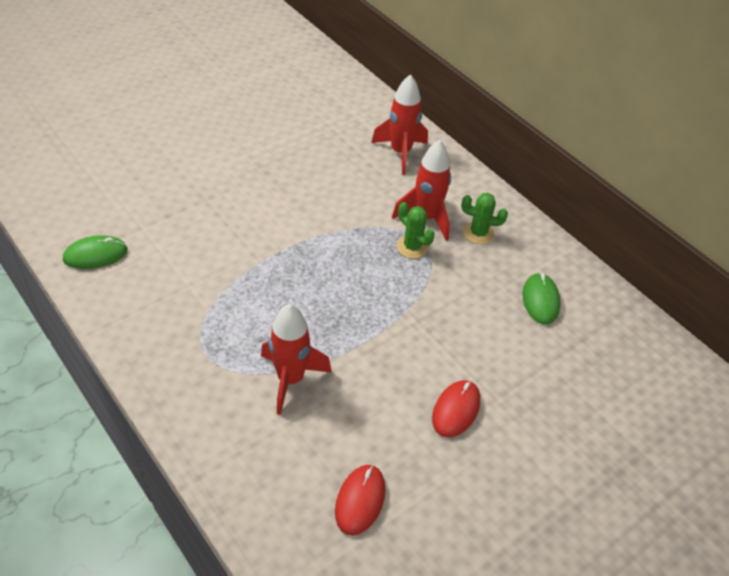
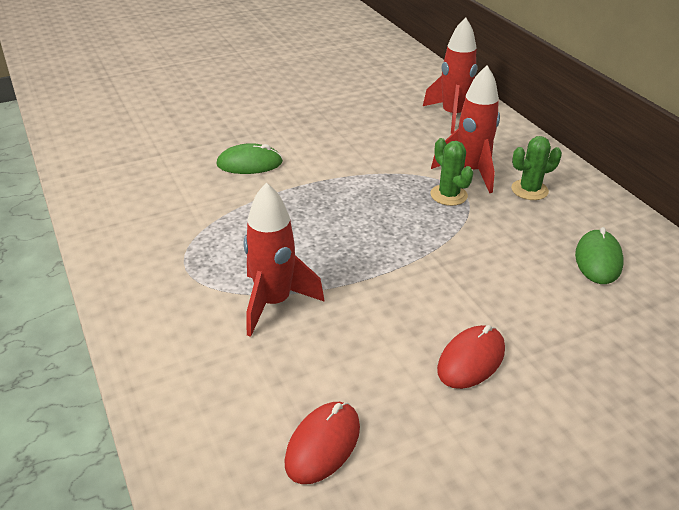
camera: 15 degrees right, 10 degrees down
(95, 255) = (105, 171): green mouse -> green mouse (249, 163)
(478, 233) = (529, 190): green cactus -> green cactus turned 45 degrees counterclockwise

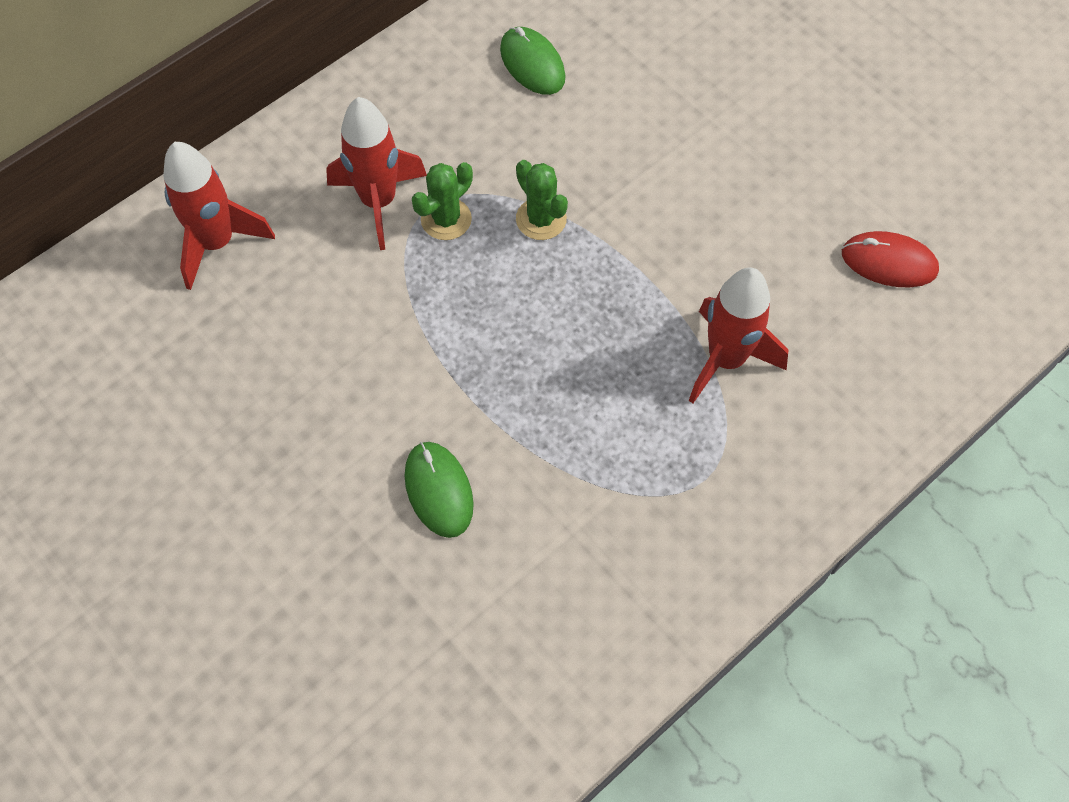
camera: 105 degrees left, 25 degrees up
(471, 359) = (735, 163): red mouse -> none
(529, 190) = (406, 133): green cactus -> green cactus (541, 219)
(598, 260) = (532, 64): green mouse -> green mouse turned 60 degrees clockwise

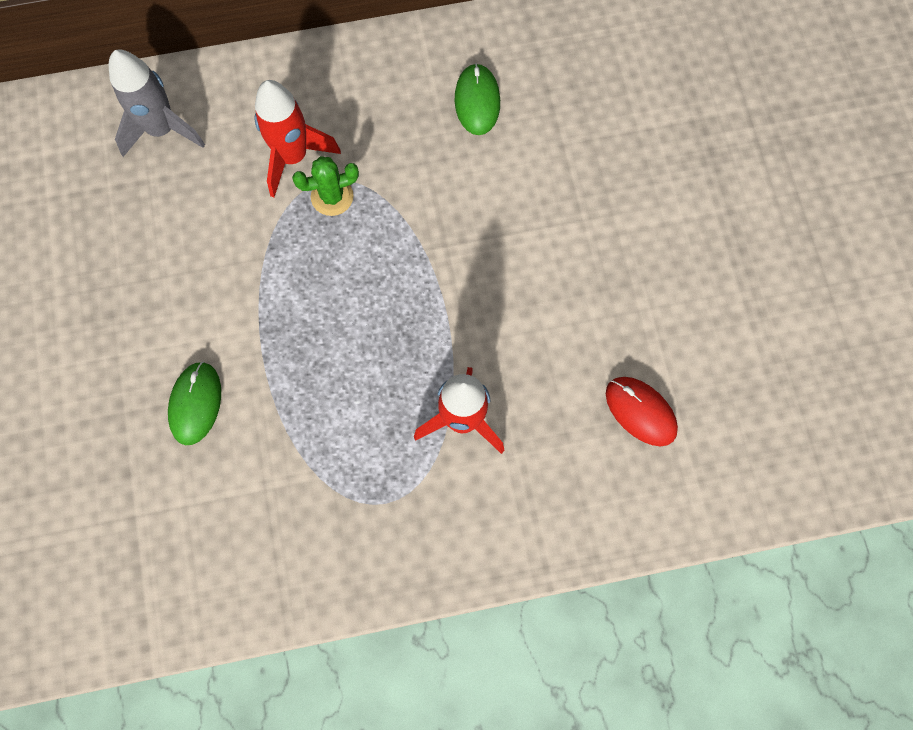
camera: 30 degrees right, 10 degrees up
(217, 243) = (162, 129): red rocket -> grey rocket
(541, 219) = (400, 233): green cactus -> none

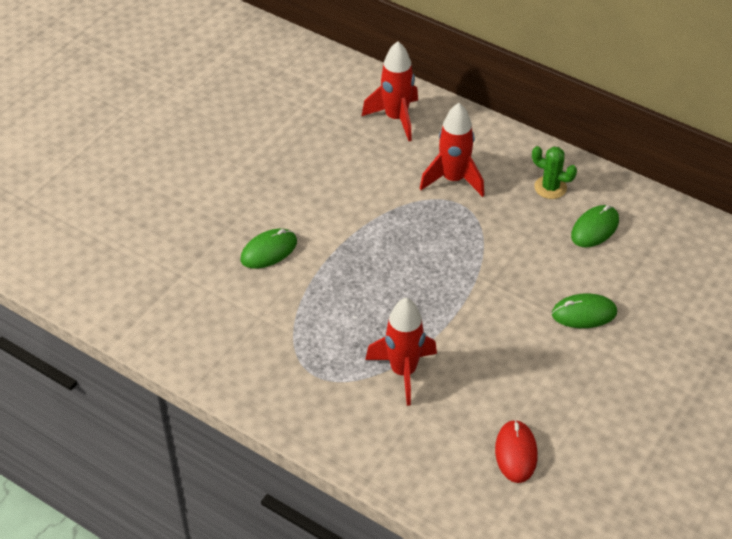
camera: 45 degrees right, 25 degrees down
(162, 129) = (396, 118): grey rocket -> red rocket
(332, 196) = (453, 213): green cactus -> green cactus (550, 187)
(556, 206) = (584, 313): none -> green mouse

